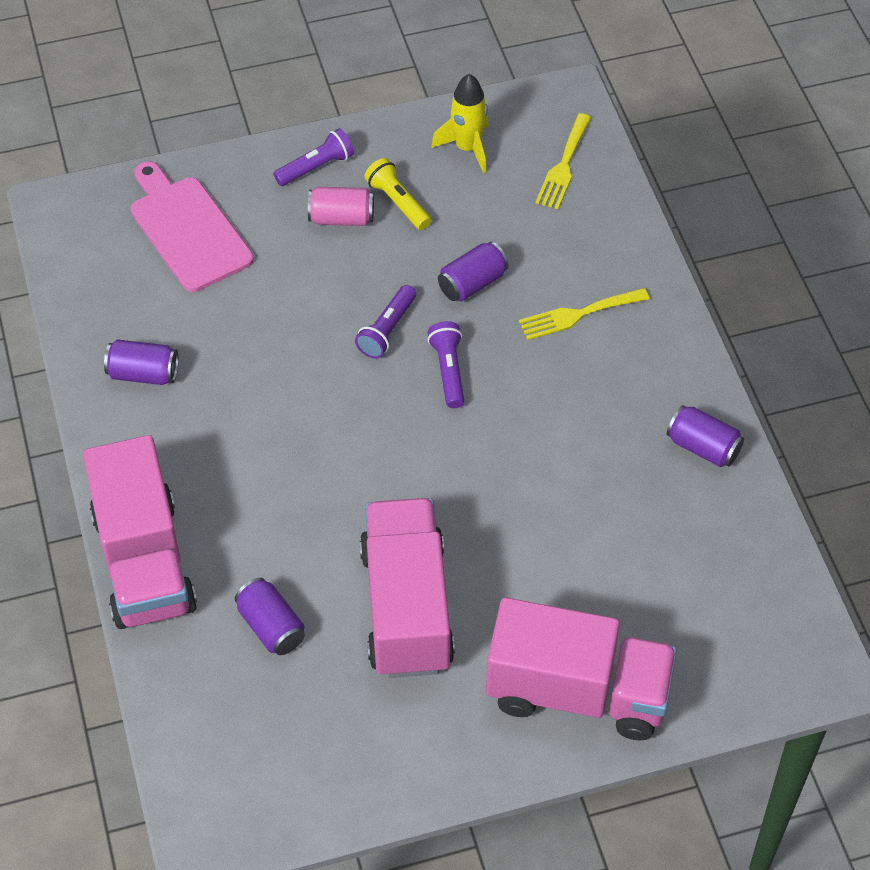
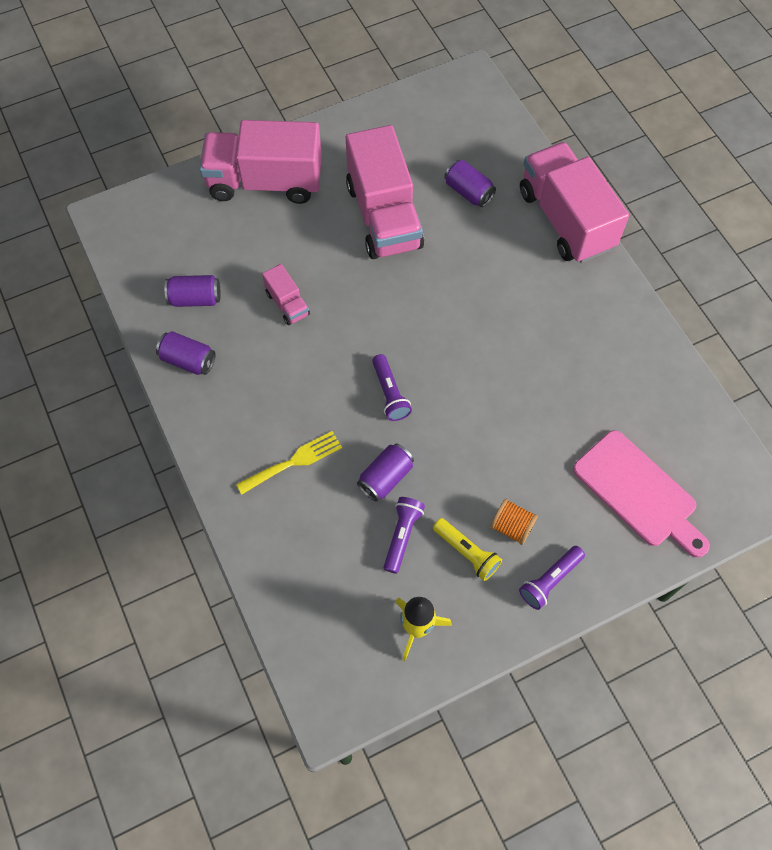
camera: 170 degrees right, 10 degrees up
(143, 374) = (621, 354): purple can -> purple can (195, 299)
(341, 218) = (511, 526): pink can -> orange spool
(387, 330) = (445, 422): purple flashlight -> purple flashlight (402, 536)
(563, 166) = (324, 621): yellow fork -> none
(564, 501) = (287, 304): none -> pink truck

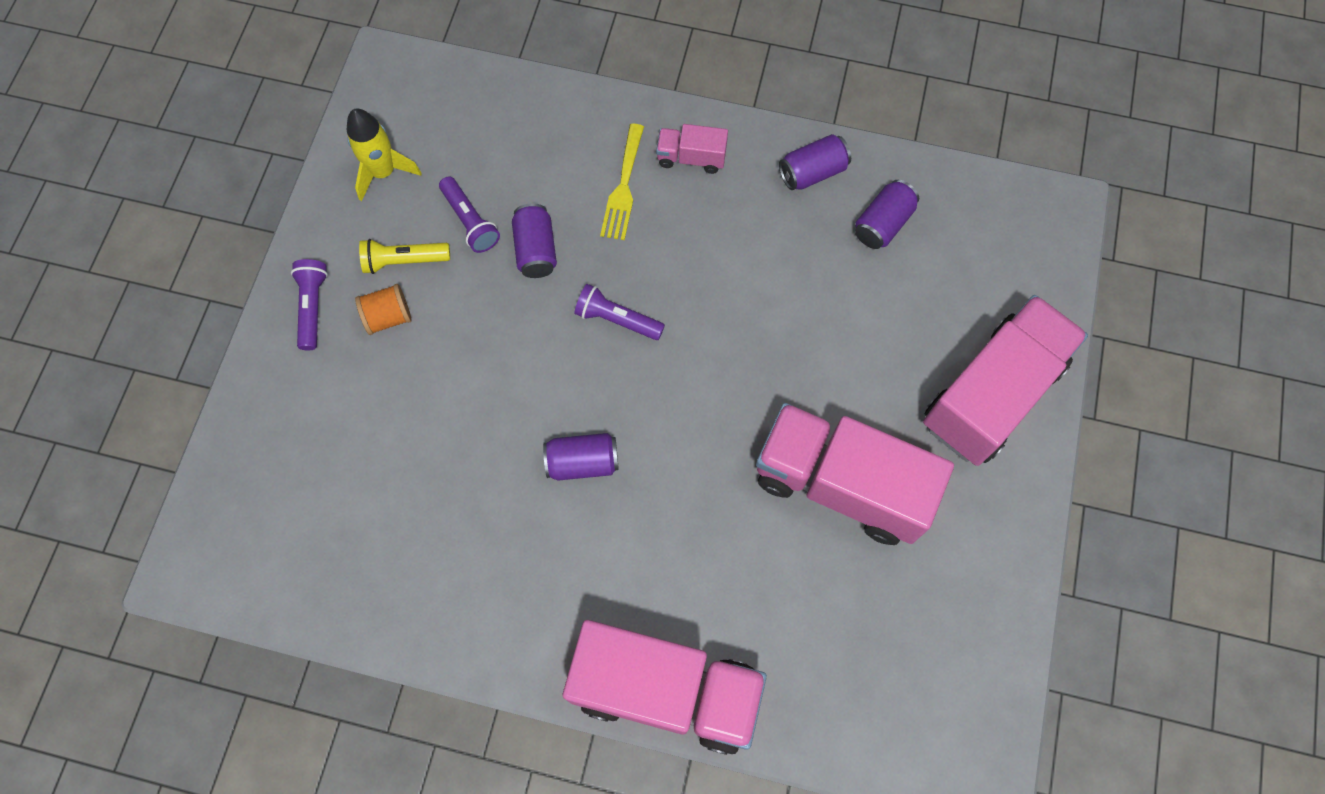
camera: 130 degrees right, 5 degrees up
(287, 304) = (804, 302): pink truck -> pink truck (691, 158)
(468, 192) = (799, 609): purple can -> purple can (582, 462)
(638, 492) = (305, 459): pink cutting board -> none

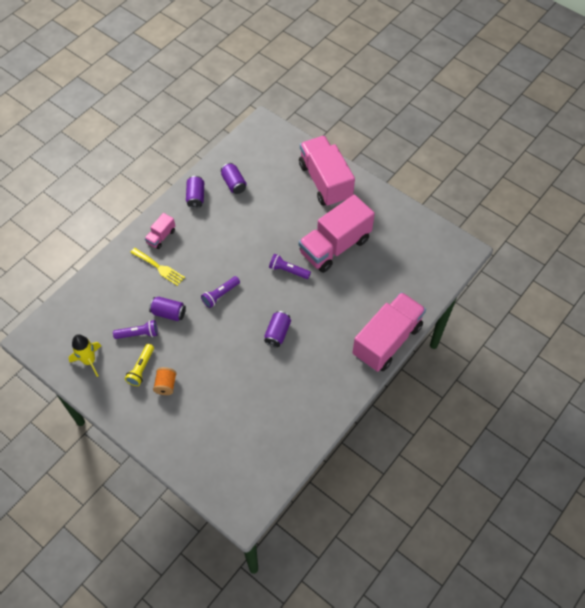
camera: 65 degrees left, 10 degrees down
(313, 307) = (142, 416): purple flashlight -> purple flashlight (288, 270)

